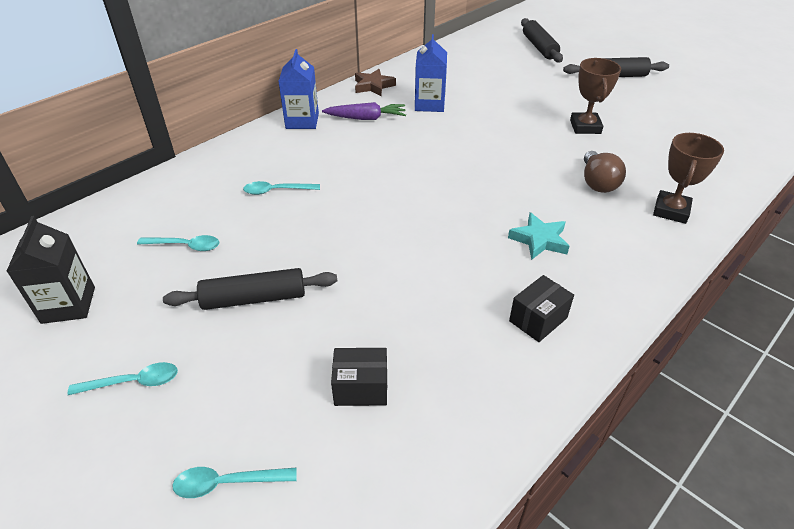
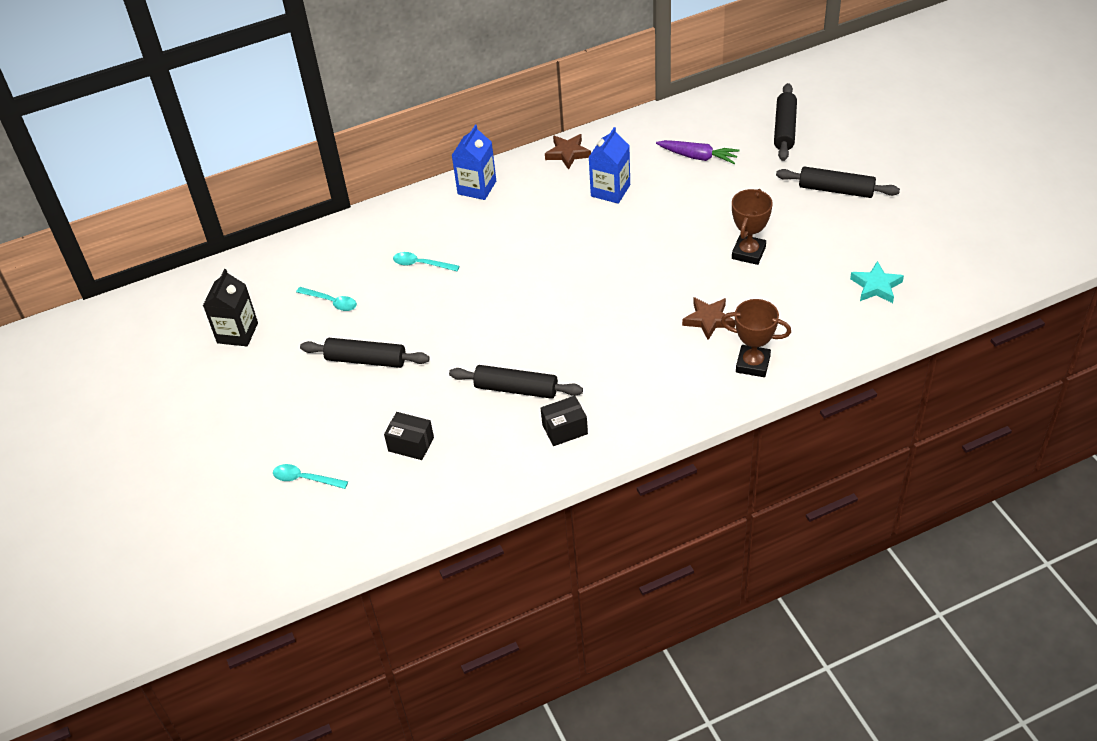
camera: 25 degrees right, 5 degrees up
(133, 382) = (267, 401): turquoise spoon -> none
(366, 118) = (538, 196): purple carrot -> purple carrot (698, 157)
(453, 288) = (516, 389): none -> black rolling pin
(539, 240) = (613, 364): turquoise star -> turquoise star (876, 286)
(597, 183) = (708, 320): brown light bulb -> brown star
(671, 211) = (753, 364): brown trophy -> brown trophy turned 60 degrees clockwise

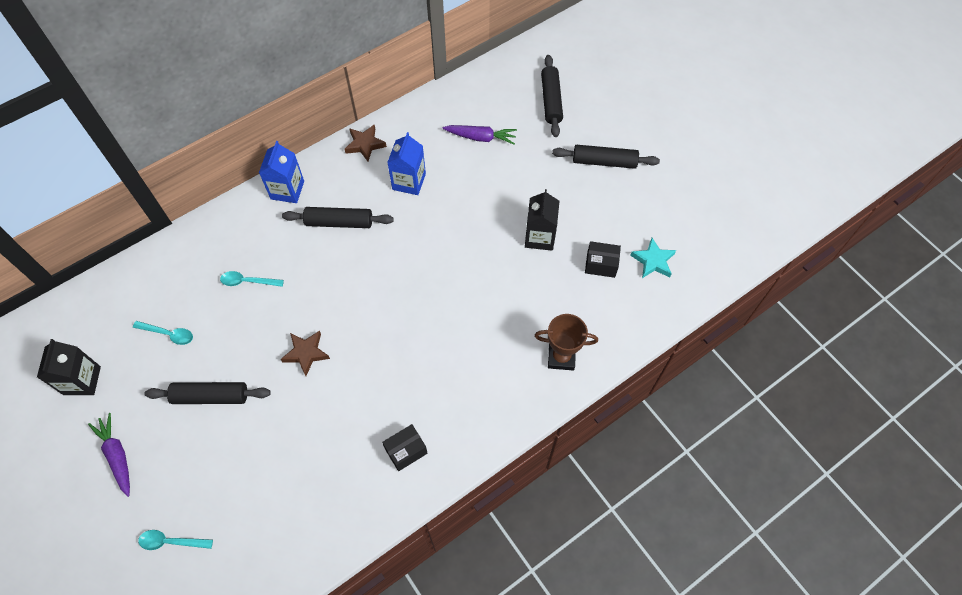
camera: 15 degrees left, 15 degrees up
(262, 400) = (117, 456): none -> purple carrot
(411, 444) = (266, 487): black box -> black box (601, 265)
(516, 389) = (355, 411): black rolling pin -> black rolling pin (339, 222)
(708, 320) = (516, 314): brown star -> brown star (306, 353)
(748, 253) = (540, 237): brown trophy -> black carton

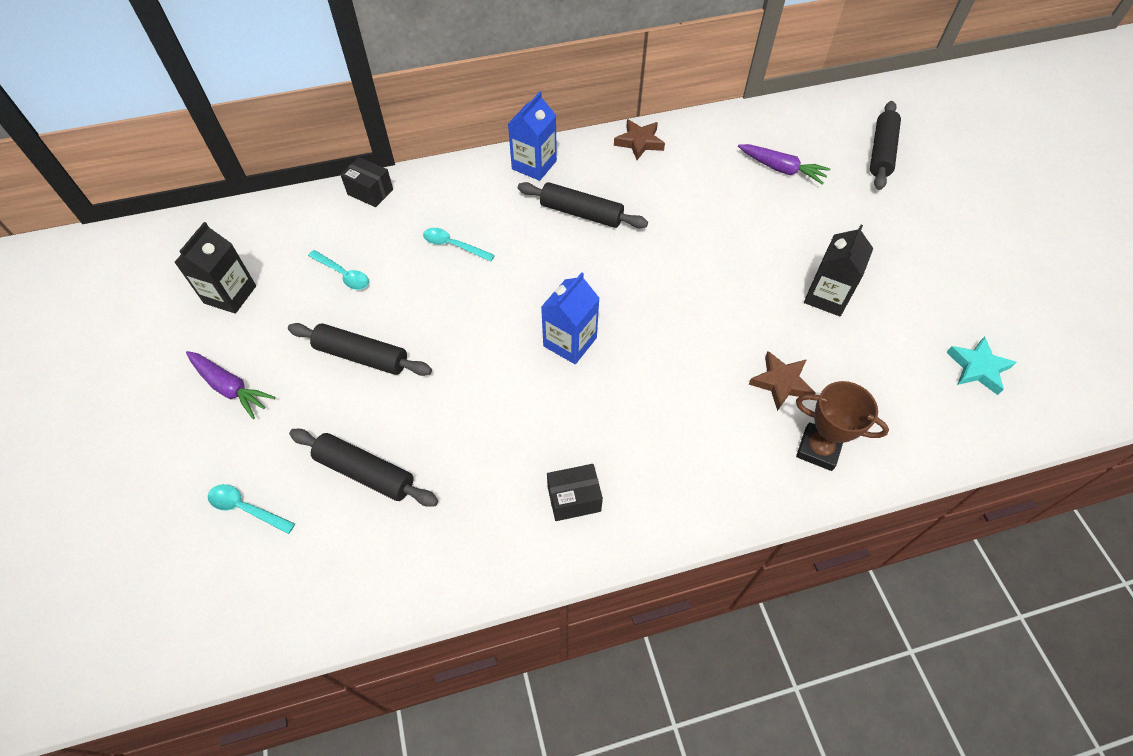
camera: 20 degrees right, 5 degrees down
(117, 456) = (230, 387): purple carrot -> purple carrot turned 135 degrees clockwise
(306, 353) = (491, 343): brown star -> brown star (781, 383)
(409, 181) = (679, 193): blue carton -> blue carton (570, 342)
(601, 265) = (902, 352): black box -> black box (370, 192)
(604, 161) = (935, 234): black rolling pin -> black rolling pin (365, 472)

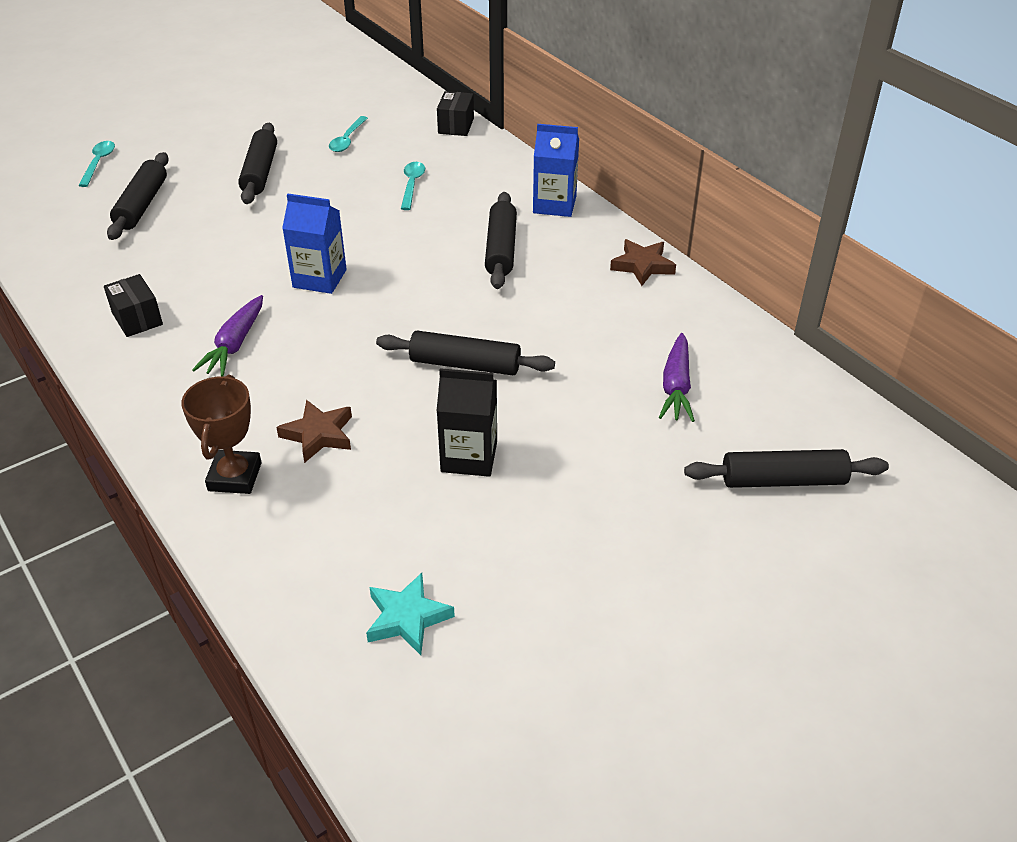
camera: 70 degrees right, 15 degrees down
(230, 294) = (301, 97): black carton -> none
(230, 387) = (208, 124): purple carrot -> purple carrot (235, 344)
(722, 272) = (465, 364): none -> black rolling pin

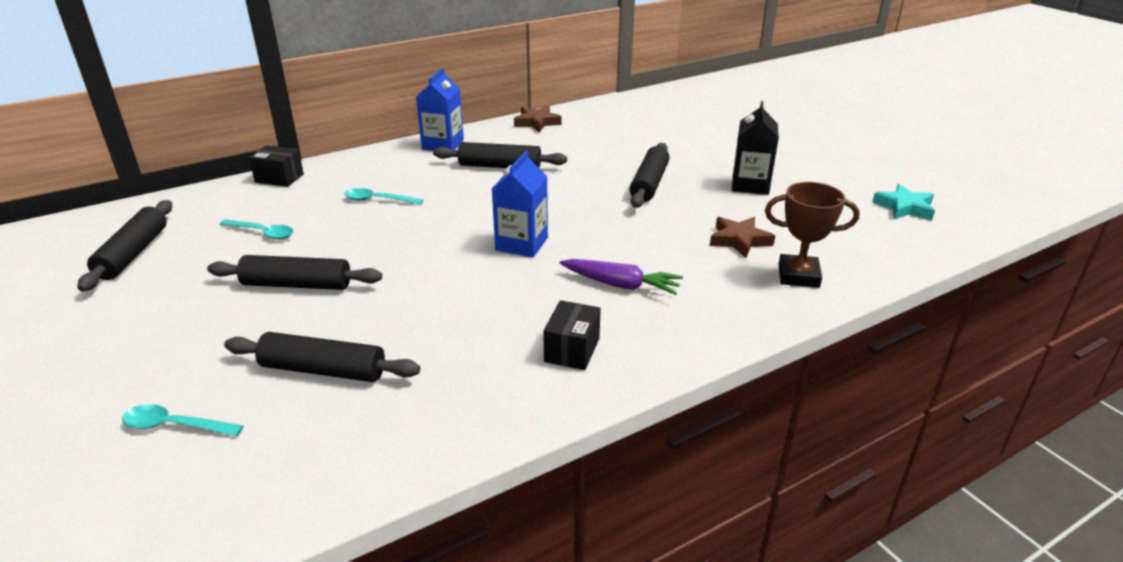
camera: 85 degrees left, 10 degrees down
(137, 319) = (572, 350): black box -> black box turned 45 degrees counterclockwise
(676, 386) = (670, 123): purple carrot -> none
(783, 480) = (747, 106): black rolling pin -> black rolling pin (133, 254)

